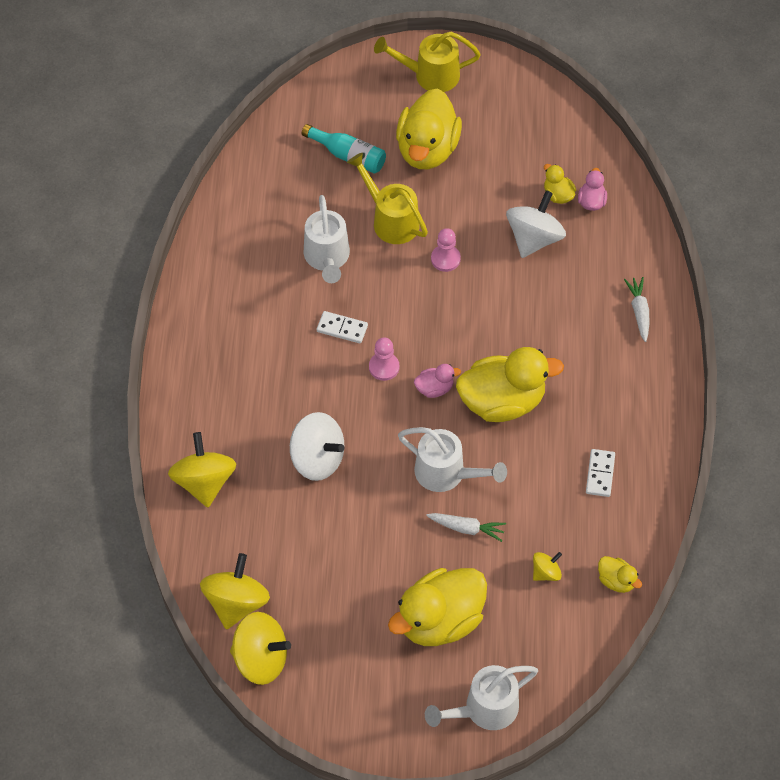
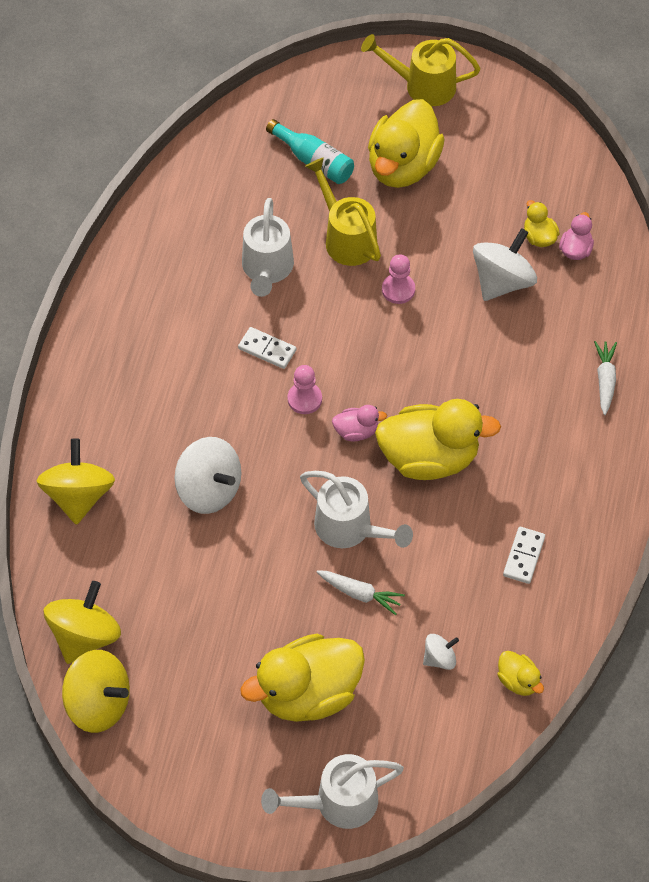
camera: 10 degrees right, 0 degrees up
(546, 572) = (439, 658): yellow spinning top -> white spinning top

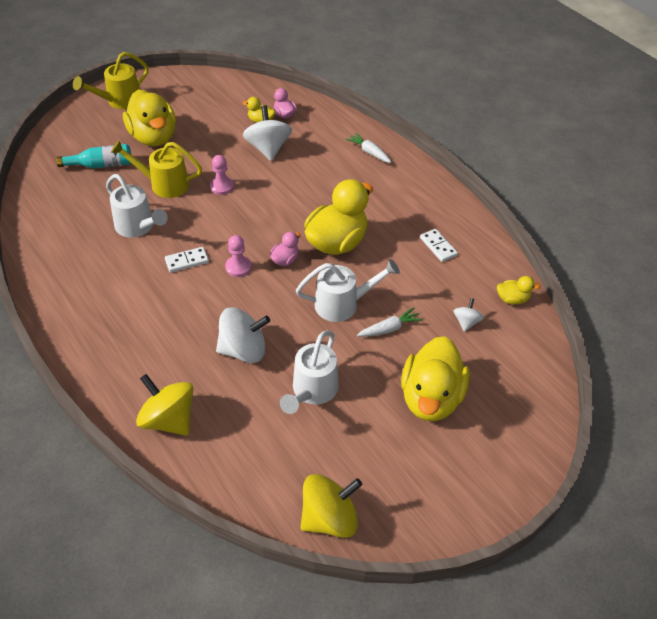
camera: 50 degrees left, 10 degrees down
(85, 635) = (272, 489): yellow spinning top -> none
(337, 802) = (519, 435): white watering can -> white watering can (312, 391)

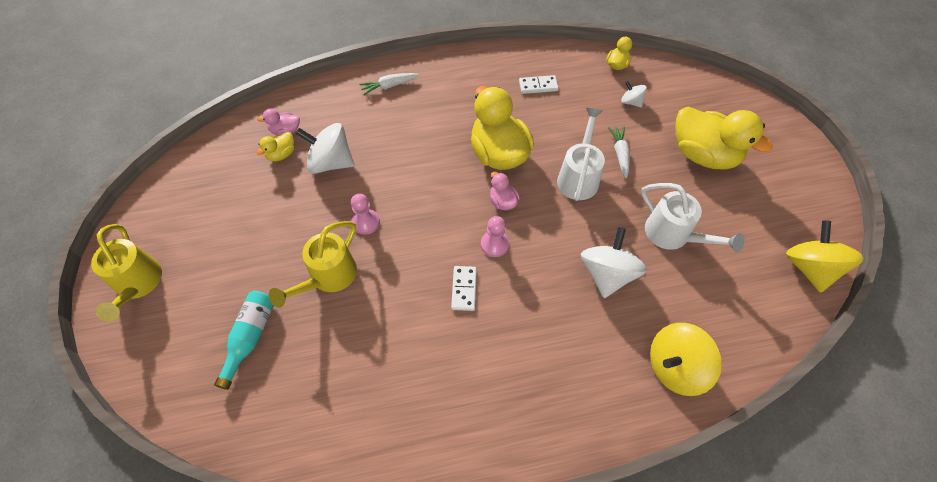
camera: 65 degrees left, 10 degrees up
(138, 227) = (385, 324): white watering can -> none
(153, 137) = (237, 265): yellow duck -> none

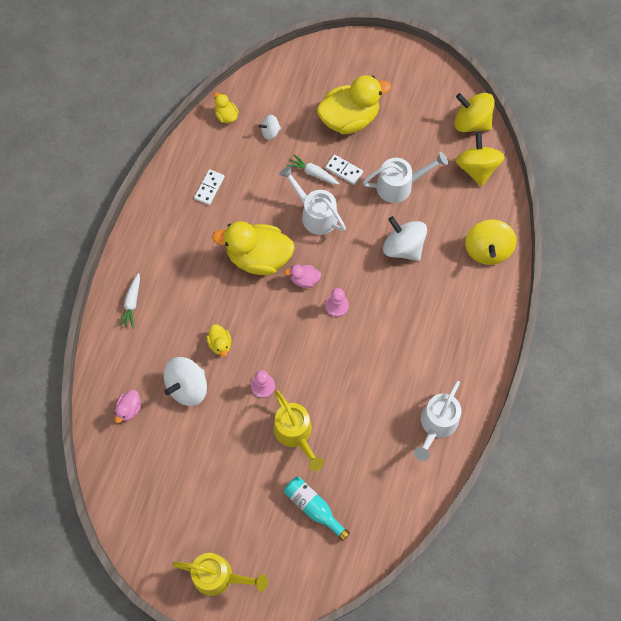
camera: 60 degrees left, 10 degrees up
(281, 154) = (154, 422): yellow duck -> yellow duck (220, 344)
(416, 423) = (436, 425): none -> white watering can
(464, 289) = (360, 346): white domino -> white domino (344, 170)
(762, 302) = (477, 168): none -> yellow spinning top

